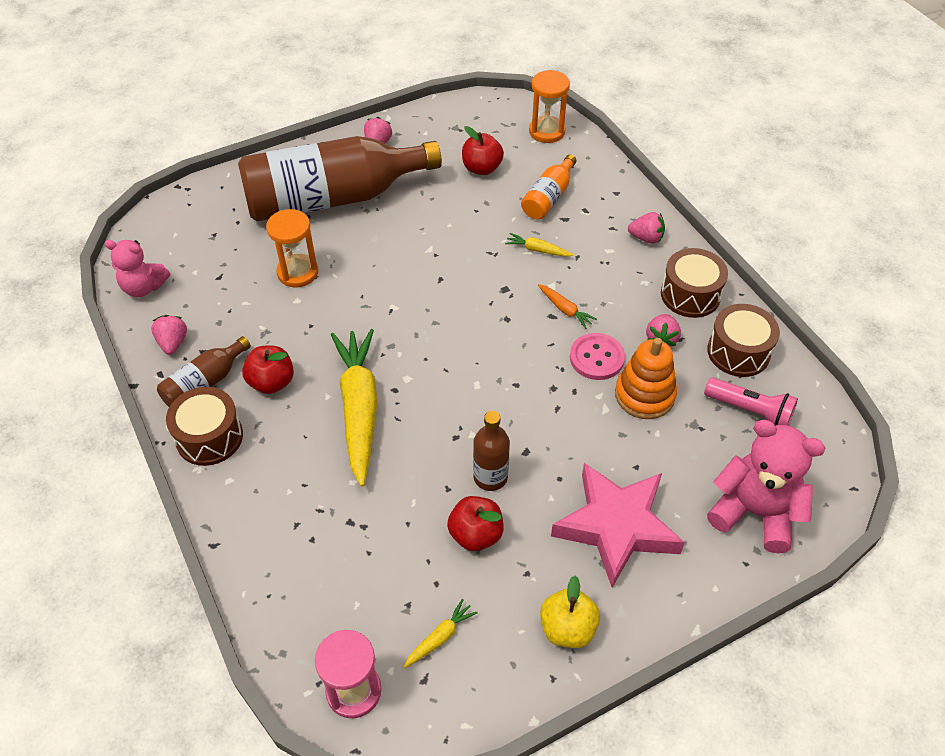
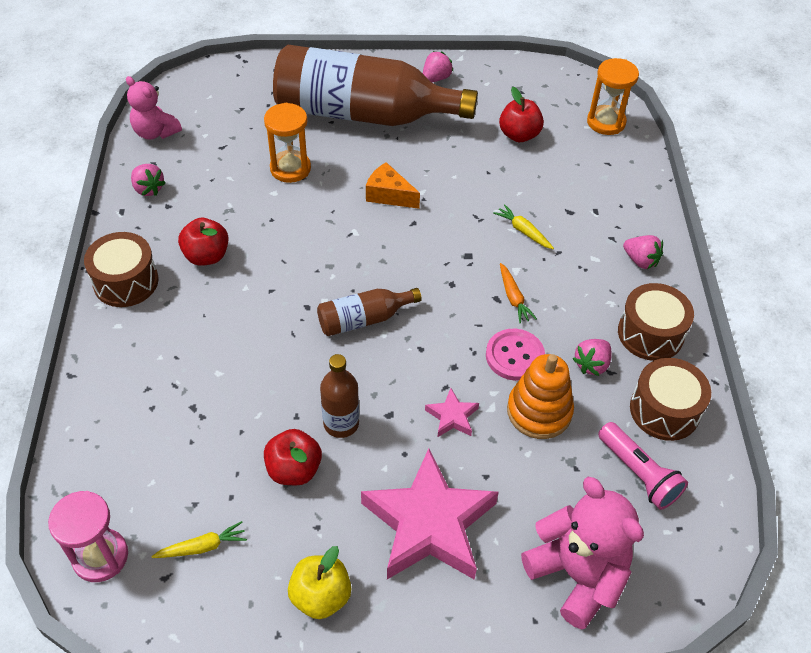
camera: 25 degrees right, 0 degrees up
(173, 343) = (148, 189): pink strawberry -> pink strawberry turned 120 degrees clockwise
(204, 383) = (151, 234): brown bottle -> brown bottle (364, 319)
(359, 409) = (265, 310): yellow carrot -> none
(403, 263) = (389, 195): none -> orange cheese
(548, 197) = (566, 185): orange bottle -> none
(578, 430) = (452, 416): none -> pink star

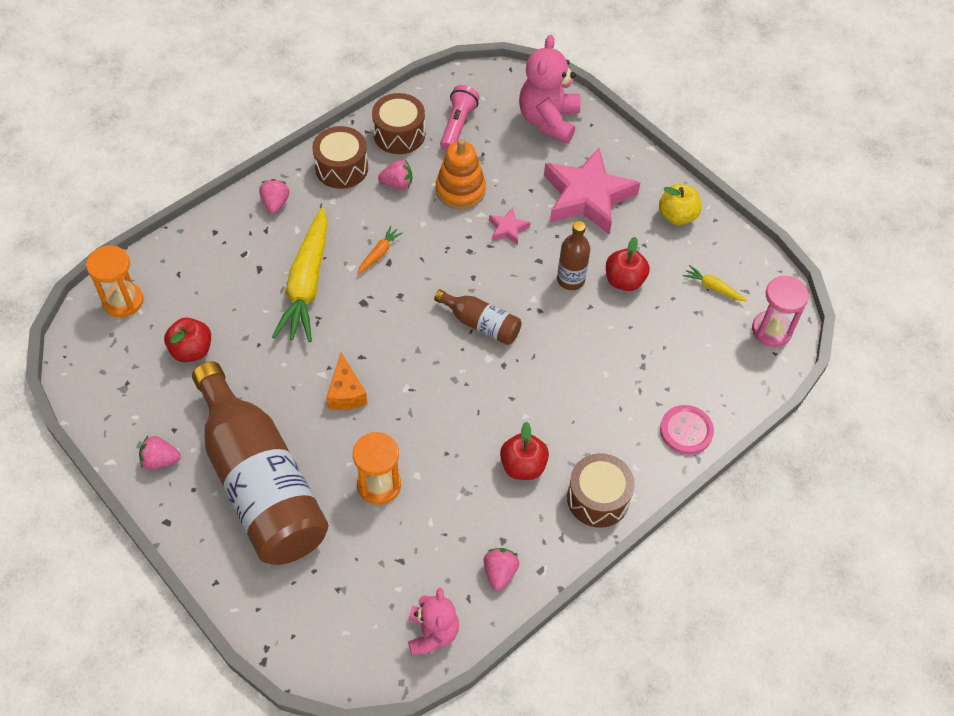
camera: 130 degrees left, 5 degrees up
(514, 356) = (429, 225): pink button -> pink button (686, 431)
(523, 231) = (307, 284): yellow carrot -> yellow carrot, size x2.38

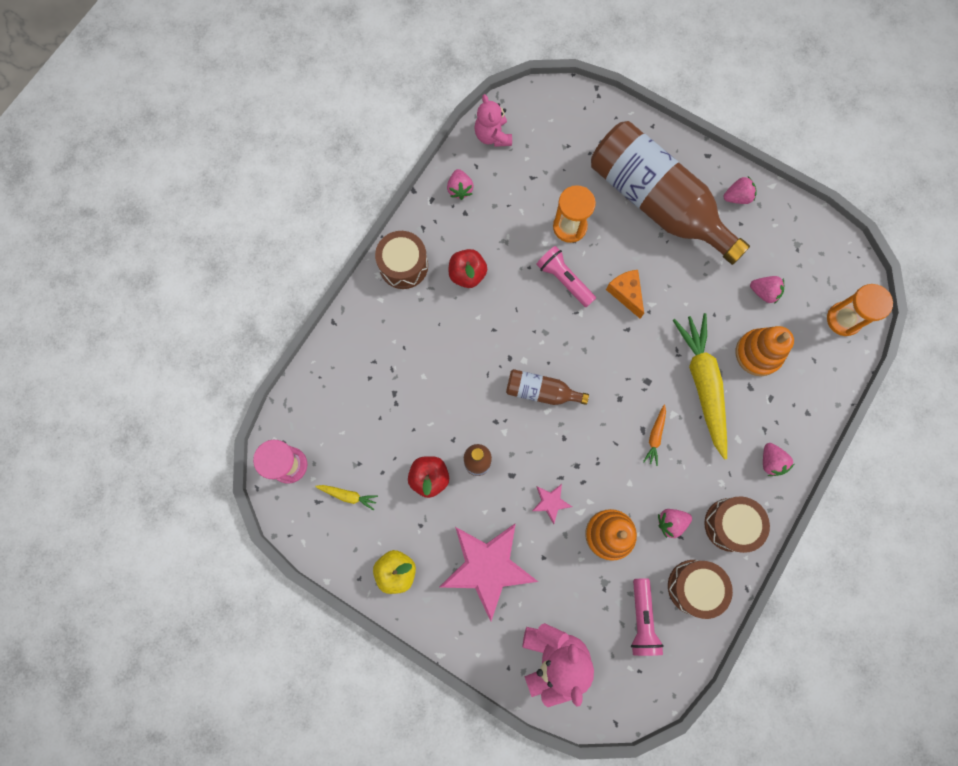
camera: 165 degrees right, 20 degrees up
(191, 350) = (764, 292): red apple -> pink strawberry
(233, 295) = (758, 353): none -> orange stacking toy
(411, 427) = (564, 280): none -> pink flashlight
(686, 431) = (347, 343): pink button -> none

